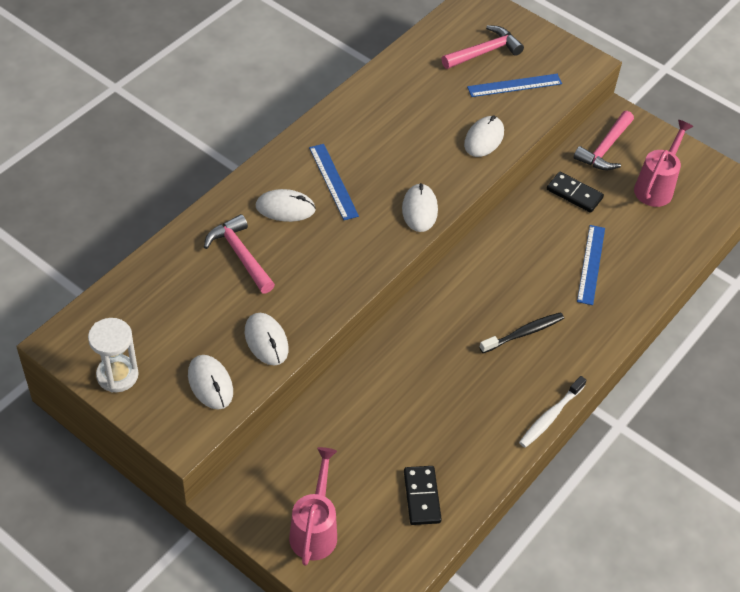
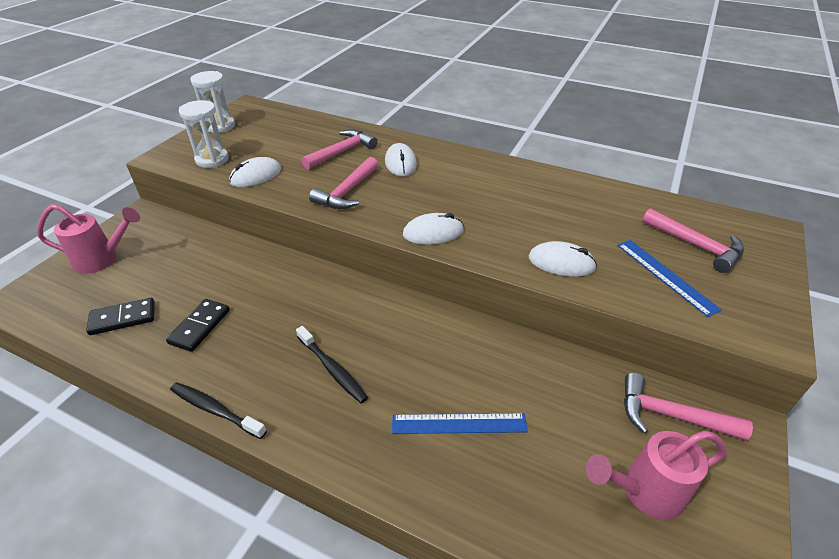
camera: 80 degrees right, 10 degrees down
(210, 383) = (212, 159): white mouse -> white hourglass
(328, 262) = (347, 192): none -> pink hammer
(333, 181) = (443, 180): blue ruler -> none
(550, 416) = (215, 410): white toothbrush -> black toothbrush
(574, 194) = (568, 391): black domino -> black domino (200, 326)
(656, 186) = (643, 492): pink watering can -> pink watering can turned 150 degrees clockwise

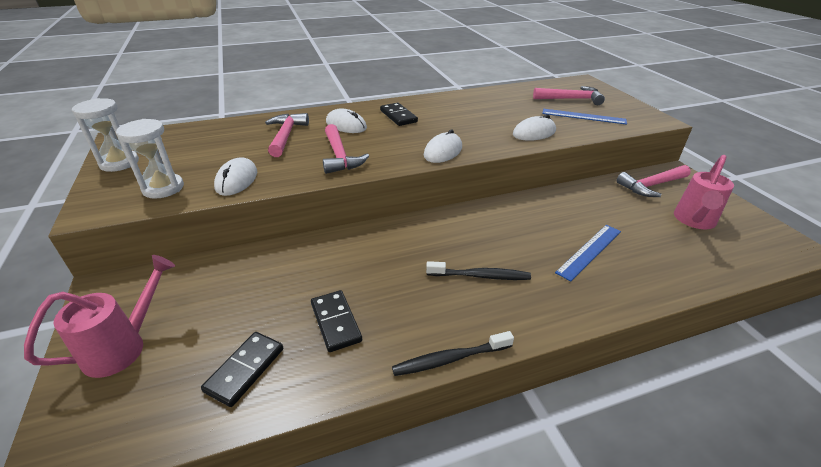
camera: 45 degrees left, 5 degrees down
(459, 175) = (398, 116): none -> black domino

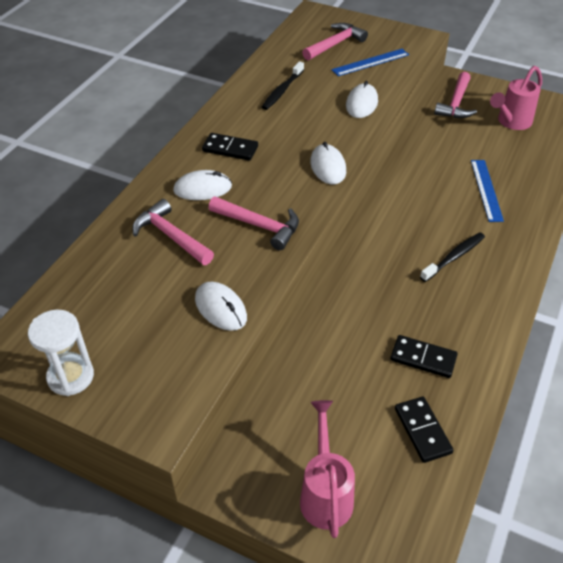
camera: 45 degrees left, 10 degrees up
(163, 188) = (174, 363): white hourglass -> none
(450, 359) = (511, 324): black toothbrush -> black toothbrush (282, 91)
(694, 221) = (511, 122): pink watering can -> pink watering can turned 60 degrees clockwise

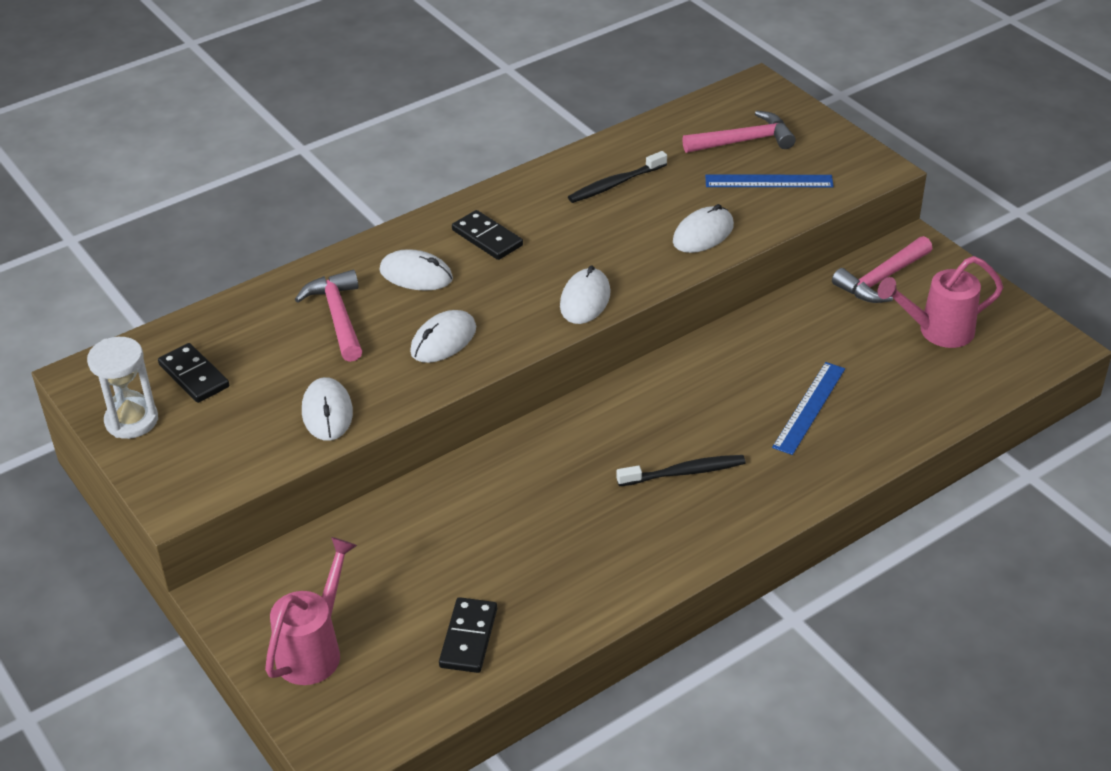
camera: 30 degrees right, 5 degrees down
(259, 226) = (443, 340): pink hammer -> white mouse
(423, 358) = (538, 567): black domino -> black domino (194, 376)

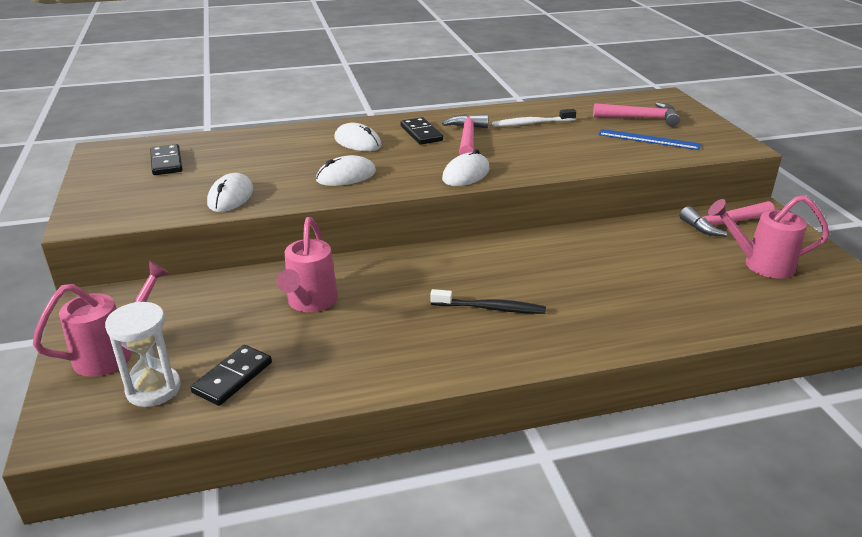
camera: 20 degrees right, 10 degrees down
(131, 421) = (104, 176): white hourglass -> white hourglass (153, 389)
(338, 316) = (287, 152): pink hammer -> pink hammer (467, 138)
(485, 523) = (310, 303): none -> pink watering can
(615, 184) = (531, 123): black toothbrush -> white toothbrush
(703, 234) = (580, 157): white mouse -> none
(809, 407) = (622, 289): blue ruler -> none

